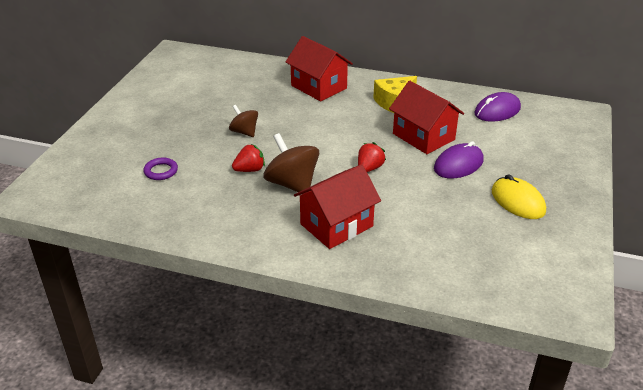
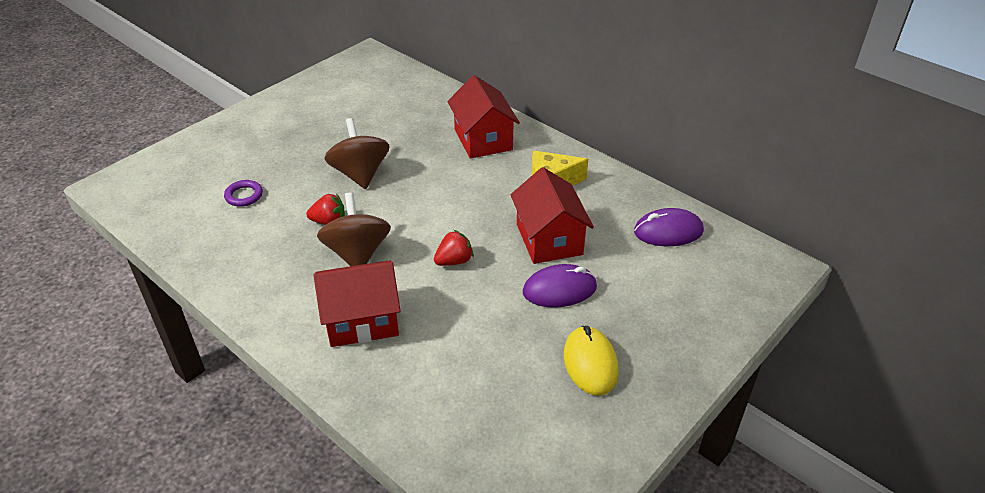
camera: 25 degrees right, 5 degrees up
(244, 132) = (360, 174): brown spinning top -> brown spinning top, size x1.66

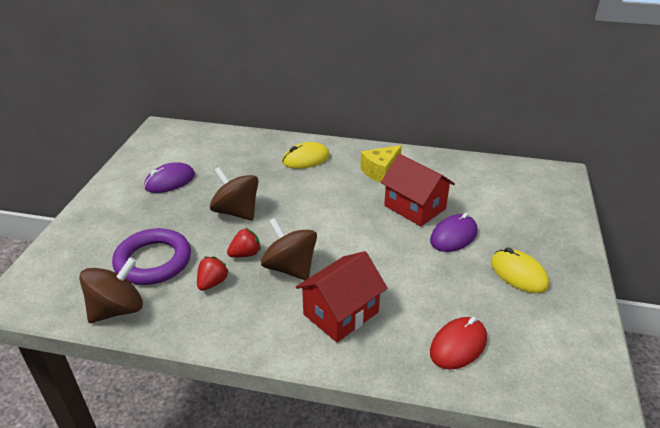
camera: 30 degrees left, 5 degrees down
(178, 230) = (117, 309): none -> brown spinning top
(244, 196) = (153, 261): purple ring -> purple ring, size x2.18
(444, 406) = (458, 345): none -> red mouse
(454, 261) = (366, 245): red strawberry -> red strawberry (212, 283)
(483, 139) = (306, 159): red house -> yellow mouse
(668, 231) = (481, 176): purple mouse -> purple mouse (170, 181)

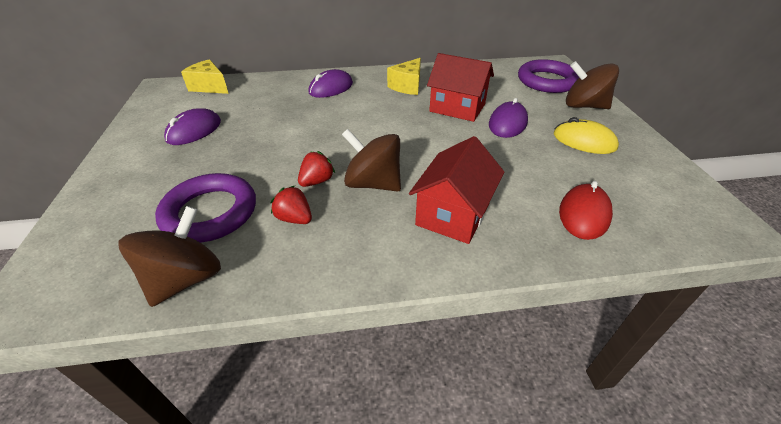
camera: 20 degrees left, 5 degrees up
(200, 136) = (210, 87): none -> yellow cheese
(212, 283) = (294, 218): red strawberry -> red strawberry turned 60 degrees counterclockwise
(236, 212) = (285, 144): brown spinning top -> brown spinning top (584, 106)
(306, 159) = (331, 88): yellow mouse -> purple mouse
(534, 195) = (547, 81): none -> purple ring

